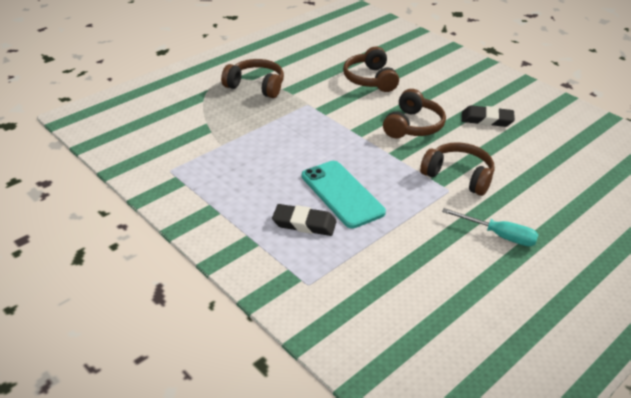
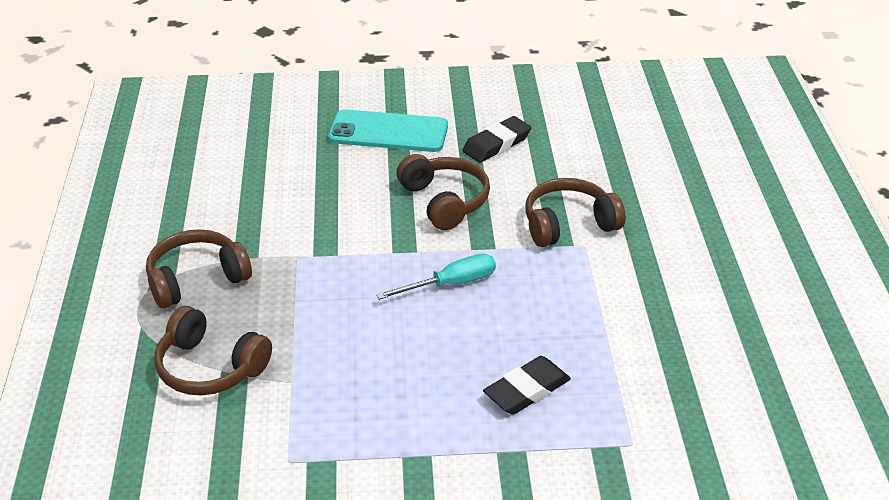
camera: 50 degrees left, 0 degrees up
(342, 194) = (506, 329): turquoise phone -> turquoise phone (388, 132)
(370, 79) = (312, 177): brown headphones -> brown headphones (210, 367)
(499, 235) = (687, 256): turquoise screwdriver -> turquoise screwdriver (451, 284)

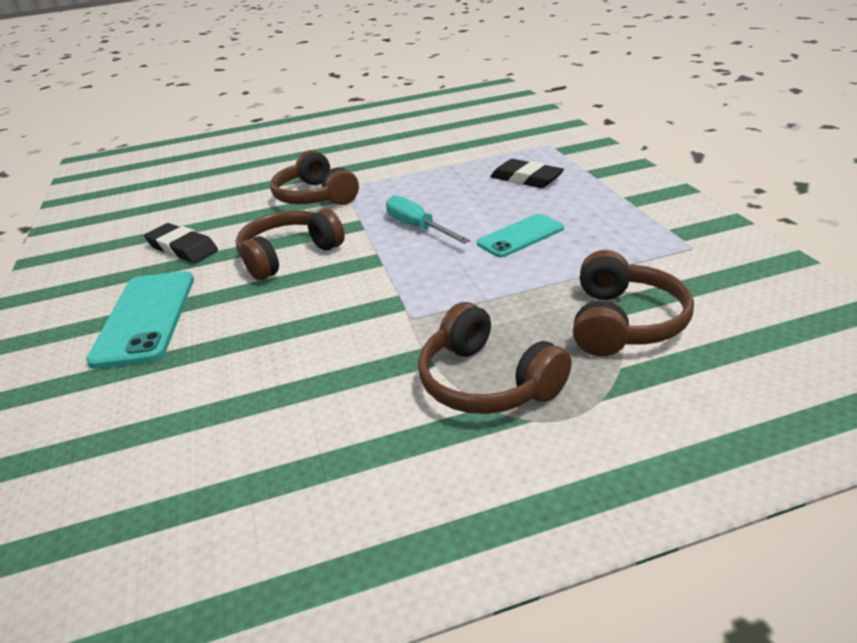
camera: 100 degrees left, 5 degrees down
(389, 348) = (520, 236): none -> turquoise phone

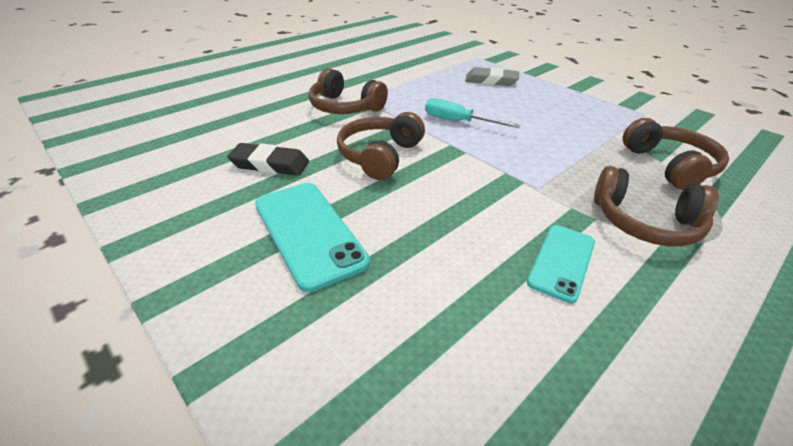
camera: 30 degrees left, 5 degrees up
(520, 236) = (537, 119): turquoise phone -> turquoise phone (562, 262)
(526, 179) = (491, 81): black eraser -> grey eraser

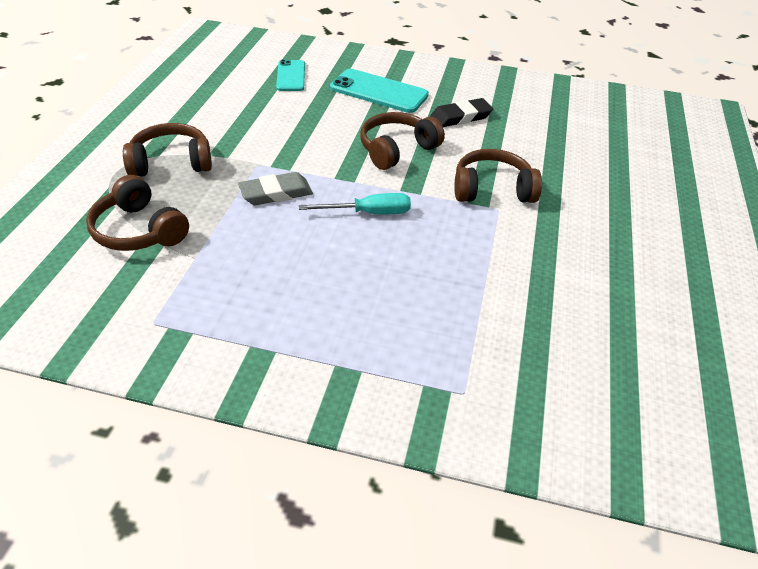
camera: 145 degrees right, 5 degrees up
(380, 156) = (397, 149): brown headphones -> brown headphones turned 120 degrees counterclockwise
(491, 81) = (389, 317): grey eraser -> grey eraser (276, 193)
(562, 262) = (226, 121): turquoise phone -> turquoise phone (291, 76)

